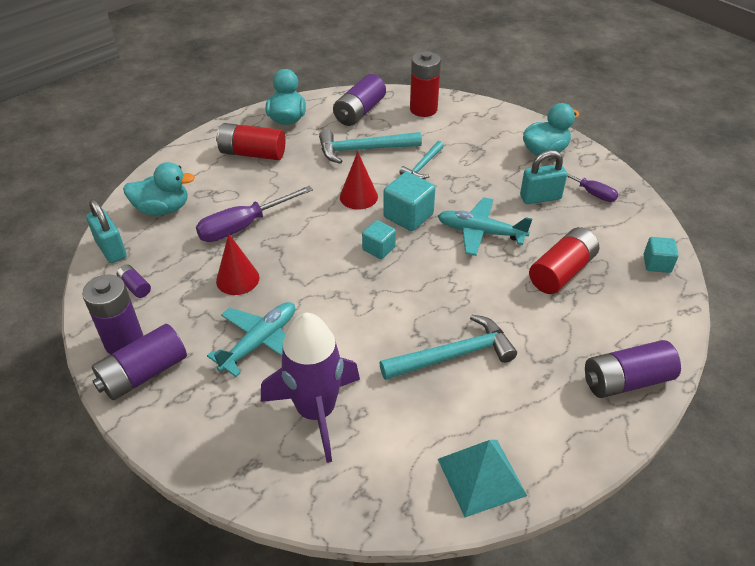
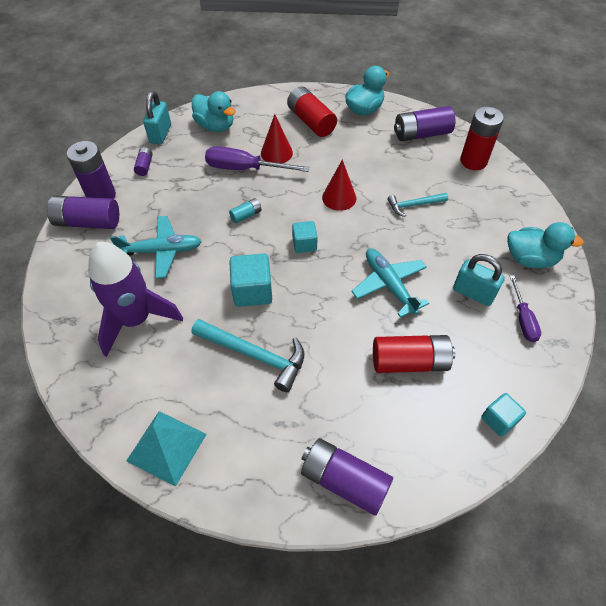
camera: 45 degrees right, 10 degrees up
(237, 279) = (199, 201): red cone -> red cone (276, 153)
(298, 261) = (246, 215): none -> turquoise battery
(363, 149) = (387, 165): turquoise hammer -> none
(408, 216) = (354, 235): turquoise cube -> turquoise cube (252, 291)

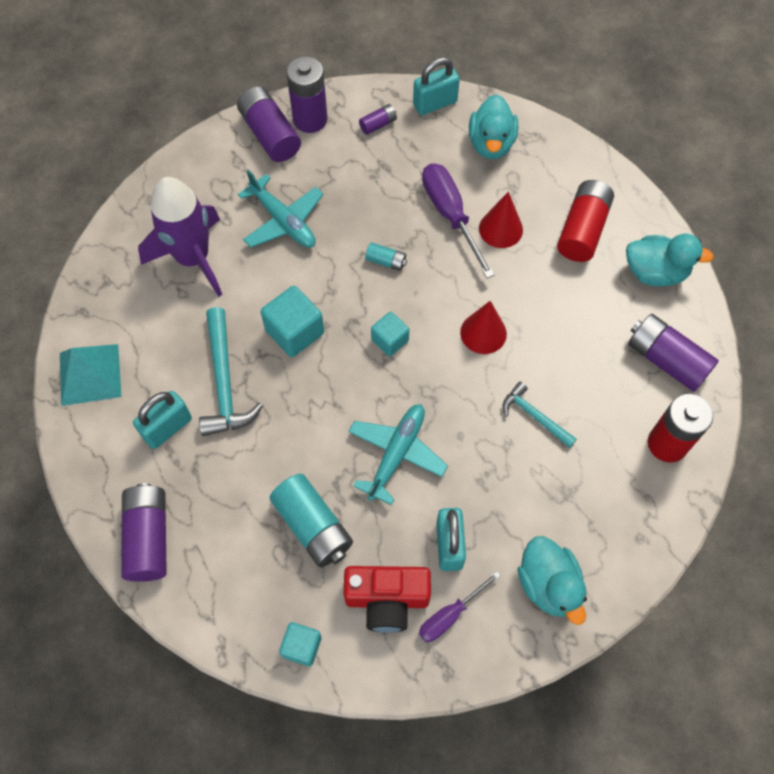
camera: 55 degrees right, 10 degrees up
(261, 414) = (167, 428): none -> turquoise padlock
(409, 362) = (313, 526): red battery -> turquoise battery
(492, 348) = (387, 600): none -> red camera

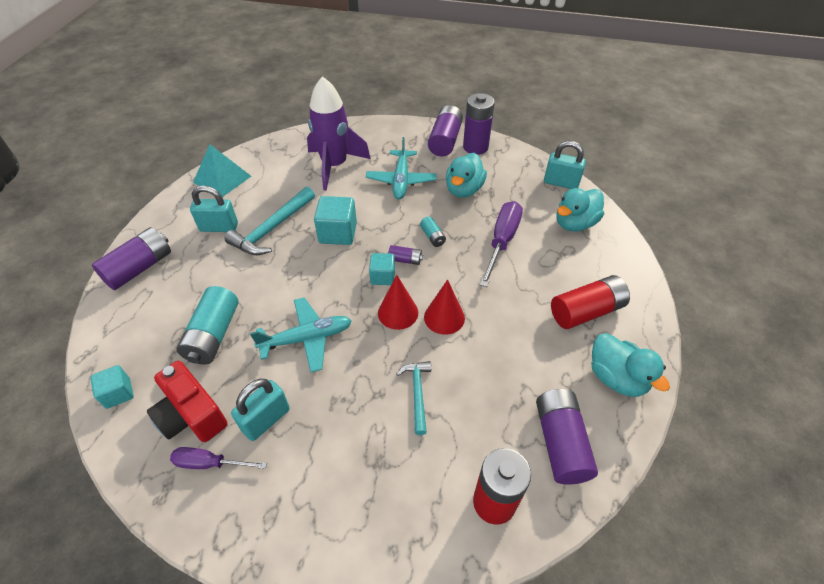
camera: 45 degrees right, 15 degrees down
(378, 124) = (512, 172): purple battery -> purple battery (405, 260)
(500, 229) = (526, 270): red cone -> red cone (398, 312)
(548, 585) = (290, 512): turquoise duck -> turquoise duck (464, 190)

